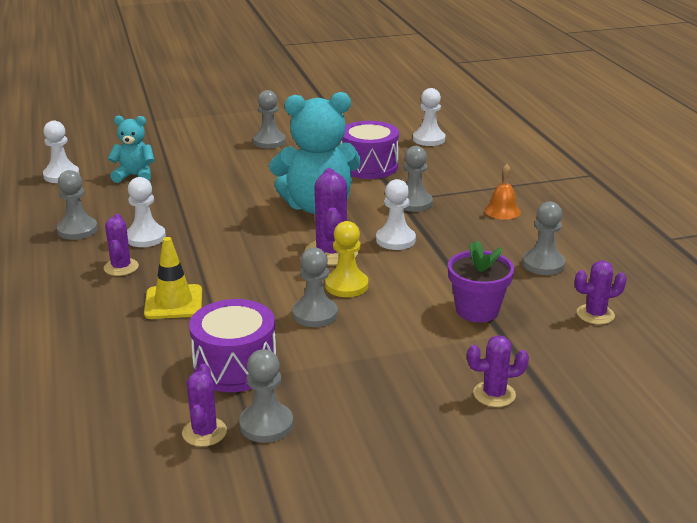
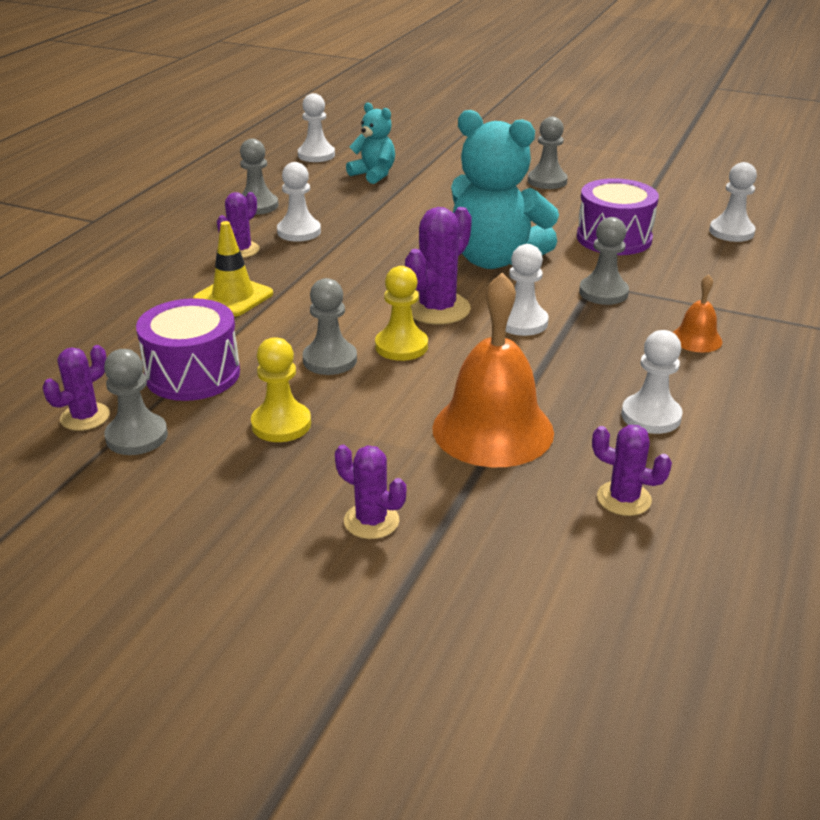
camera: 40 degrees right, 5 degrees up
(350, 368) = (281, 424): none -> yellow pawn
(477, 310) = (493, 430): purple flower pot -> orange bell
(543, 264) = (651, 416): grey pawn -> white pawn

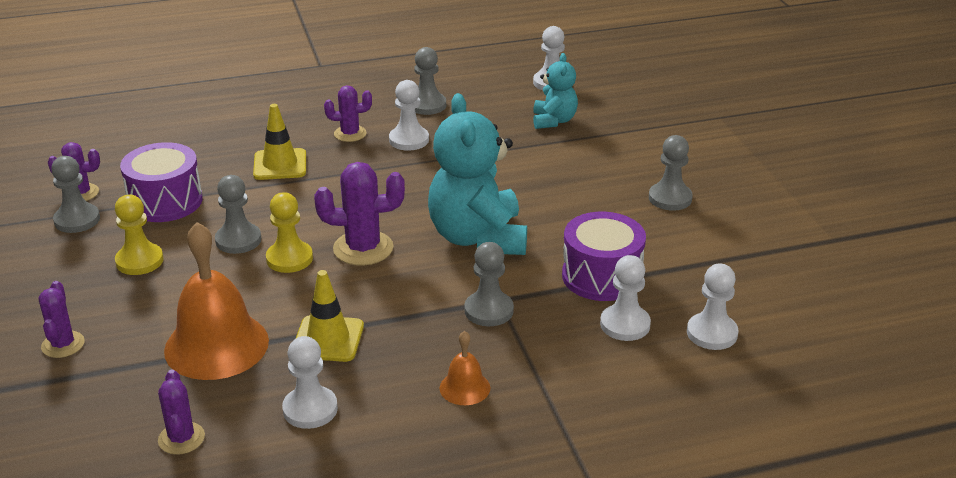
camera: 50 degrees right, 0 degrees up
(522, 322) = (388, 293): white pawn -> white pawn (625, 324)
(555, 372) = (328, 339): none -> yellow traffic cone

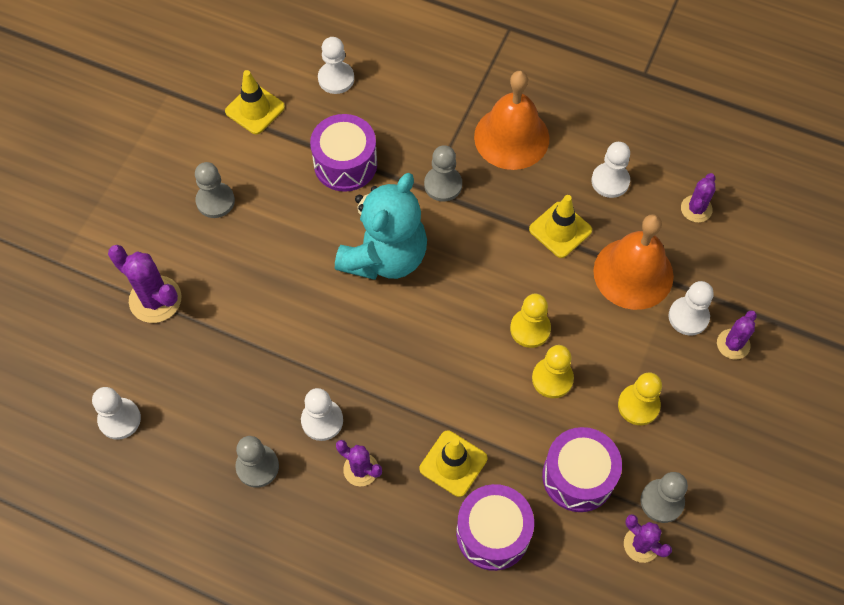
camera: 140 degrees left, 30 degrees up
(213, 150) = (493, 533): none -> purple drum
(238, 240) = (552, 378): grey pawn -> yellow pawn
(363, 248) = (471, 303): purple cactus -> purple cactus (155, 299)
(464, 387) = (511, 137): orange bell -> orange bell, size x2.12
(554, 121) = (183, 358): turquoise teddy bear -> none
(625, 324) = (376, 118): white pawn -> white pawn (688, 317)
(743, 268) = (255, 109): none -> yellow traffic cone

